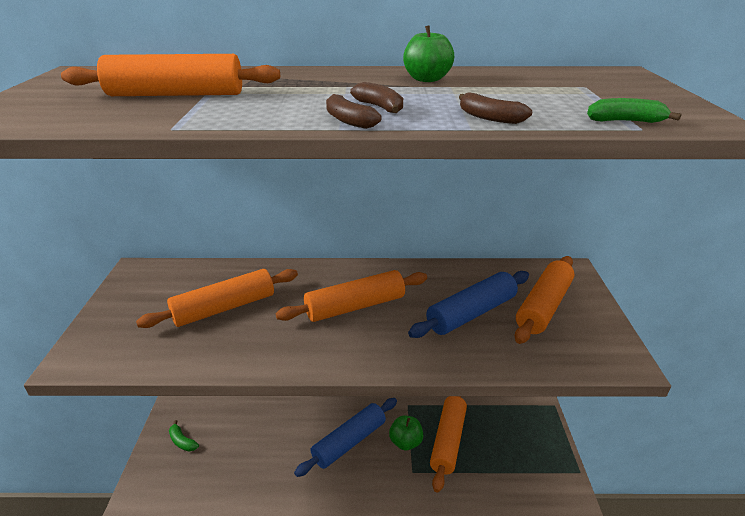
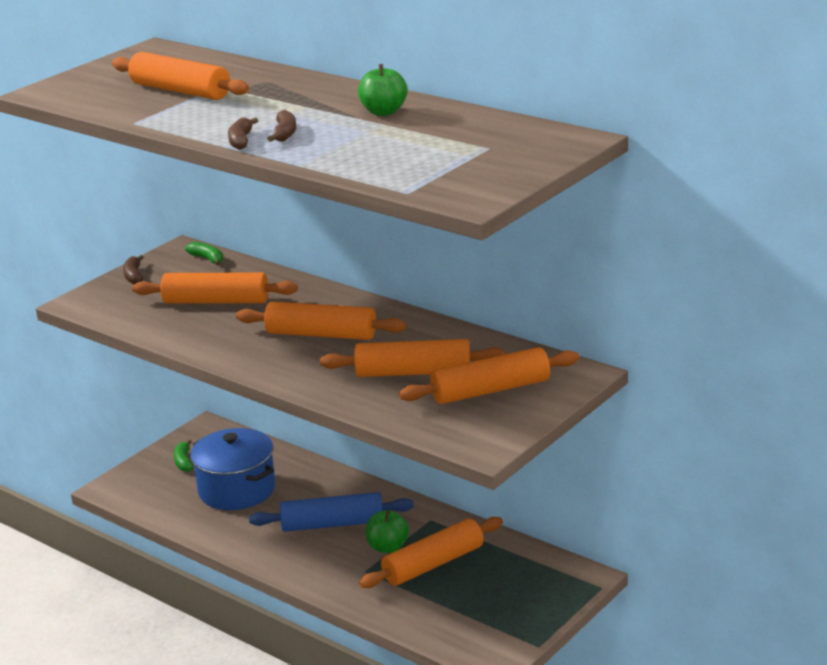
camera: 40 degrees right, 5 degrees down
(249, 447) = (237, 490): none -> blue pot
(471, 313) = (413, 373): blue rolling pin -> orange rolling pin
(489, 117) = (333, 159): brown banana -> brown banana (134, 276)
(625, 121) = (415, 185): green banana -> green banana (207, 259)

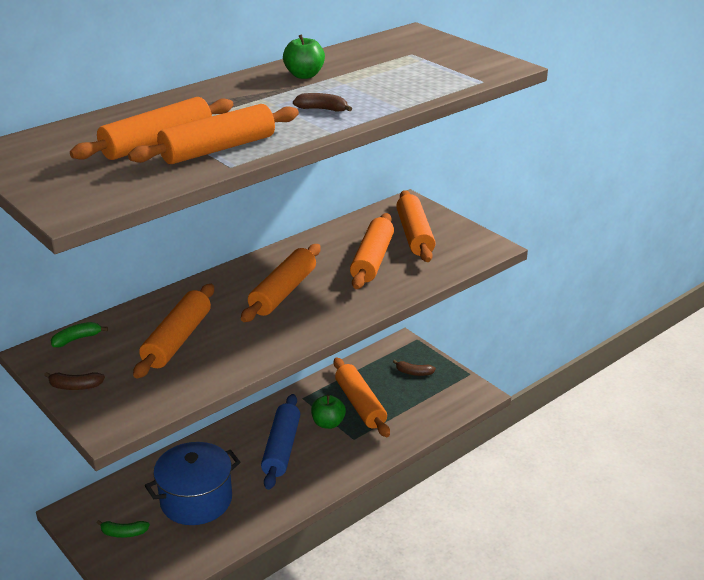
camera: 80 degrees left, 5 degrees up
(172, 112) = (218, 149): none -> orange rolling pin
(241, 140) = (324, 125): brown banana -> brown banana (413, 373)

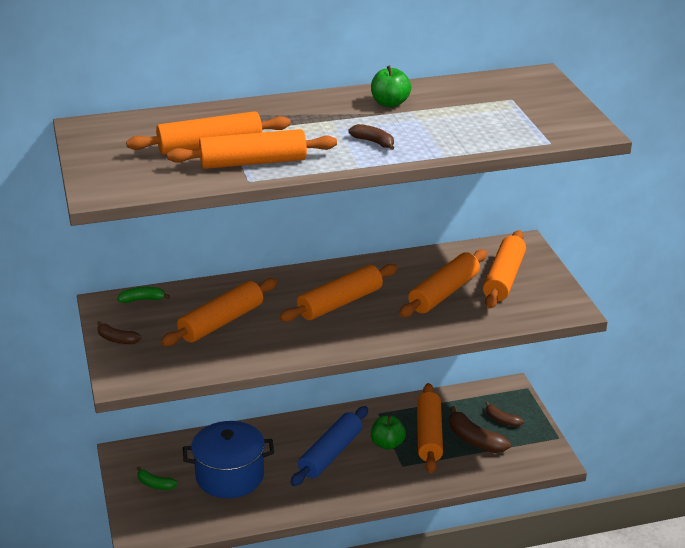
camera: 25 degrees right, 0 degrees up
(401, 397) = (474, 440): none -> brown banana

